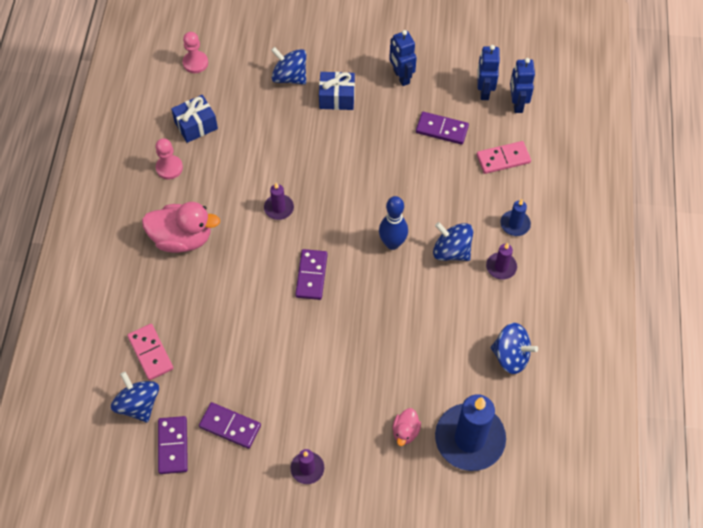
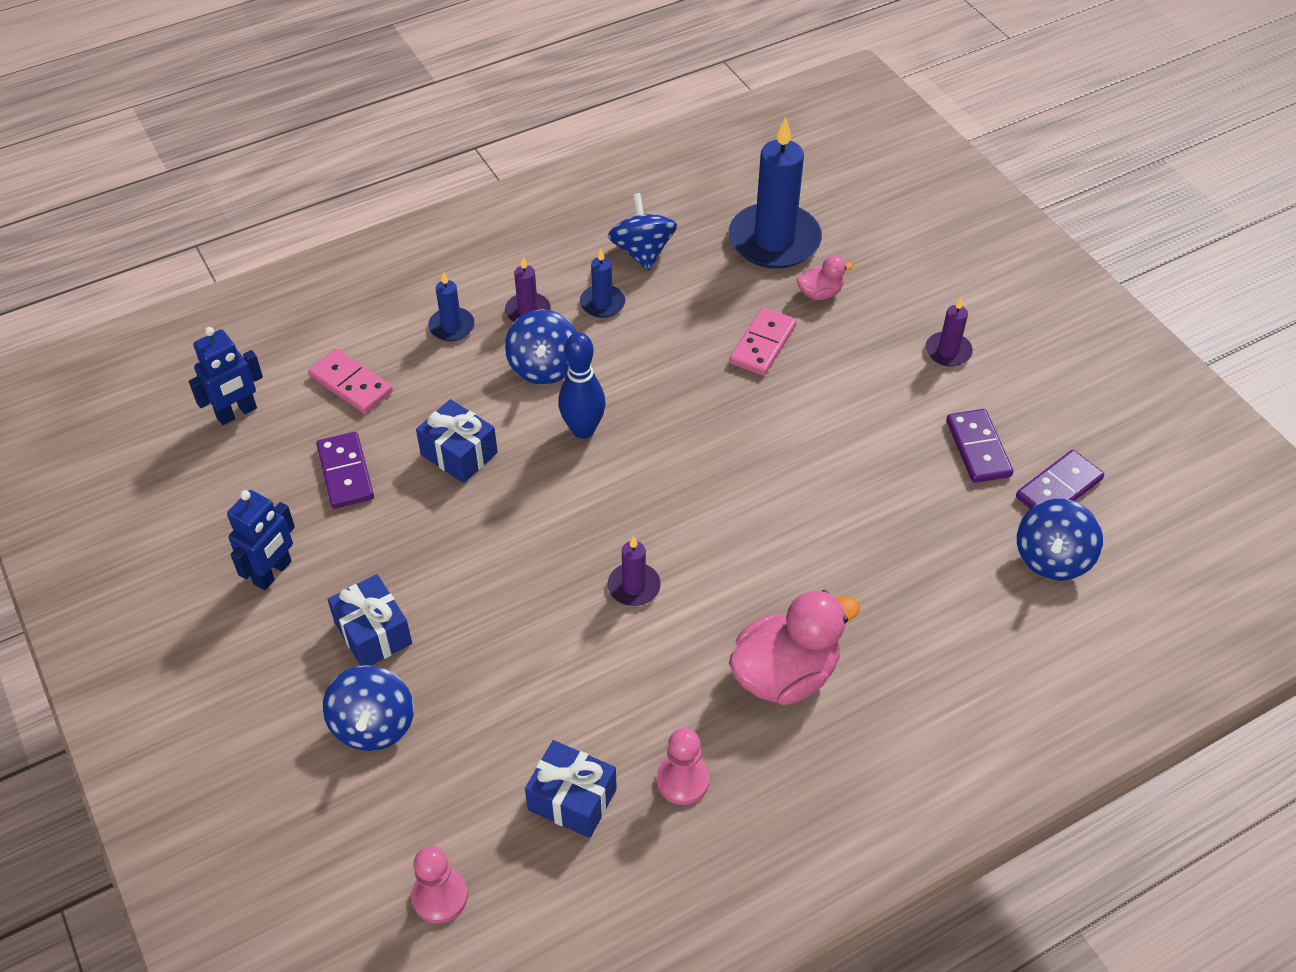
camera: 125 degrees left, 10 degrees down
(150, 353) = (978, 593): pink domino -> pink domino (763, 344)
(182, 238) = (785, 674): pink duck -> pink duck turned 90 degrees clockwise
(311, 275) = (706, 487): purple domino -> none
(418, 181) = (459, 454): none -> blue gift
(481, 308) = (602, 303): none -> blue candle
(484, 91) = (236, 460): blue robot -> none

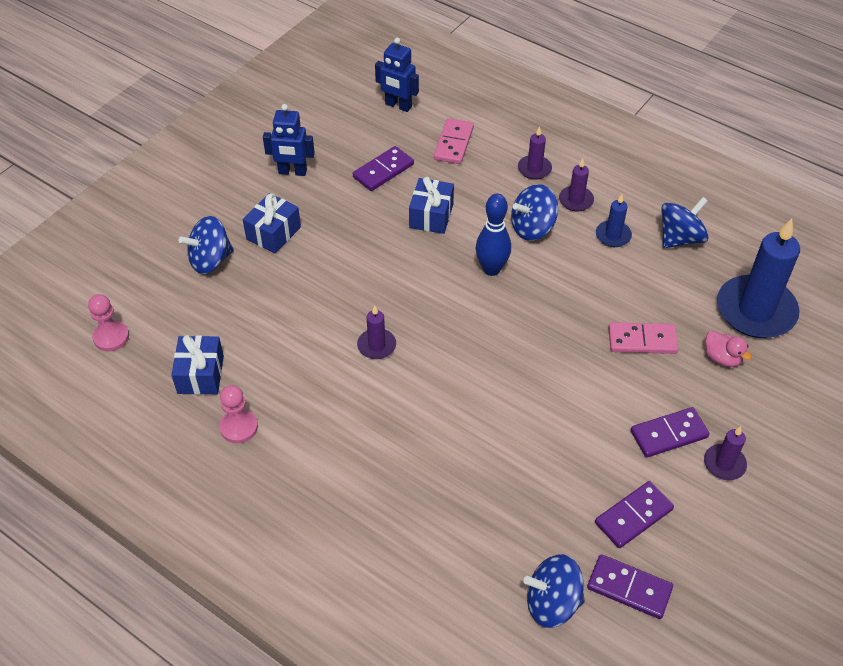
camera: 65 degrees right, 0 degrees up
(451, 326) = (534, 169): blue candle -> purple candle
(785, 674) = (349, 456): pink duck -> none
(893, 377) = (668, 434): none -> purple domino

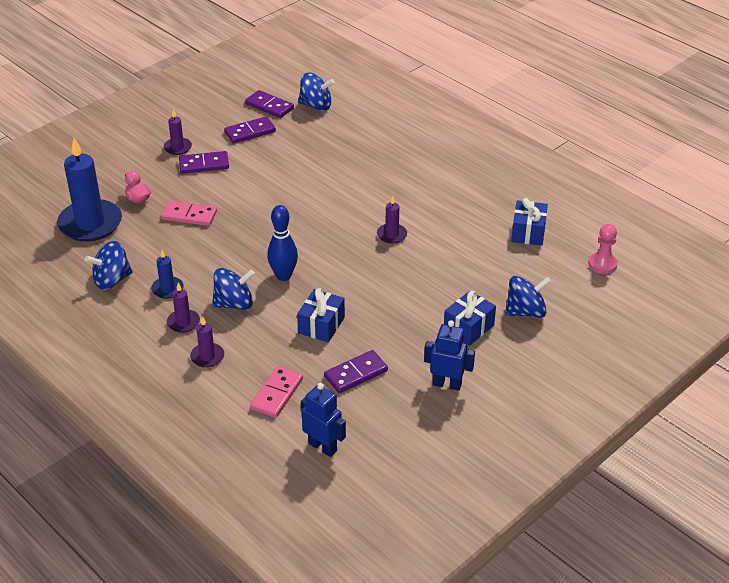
camera: 170 degrees left, 10 degrees down
(239, 427) = (498, 200): pink pawn -> none

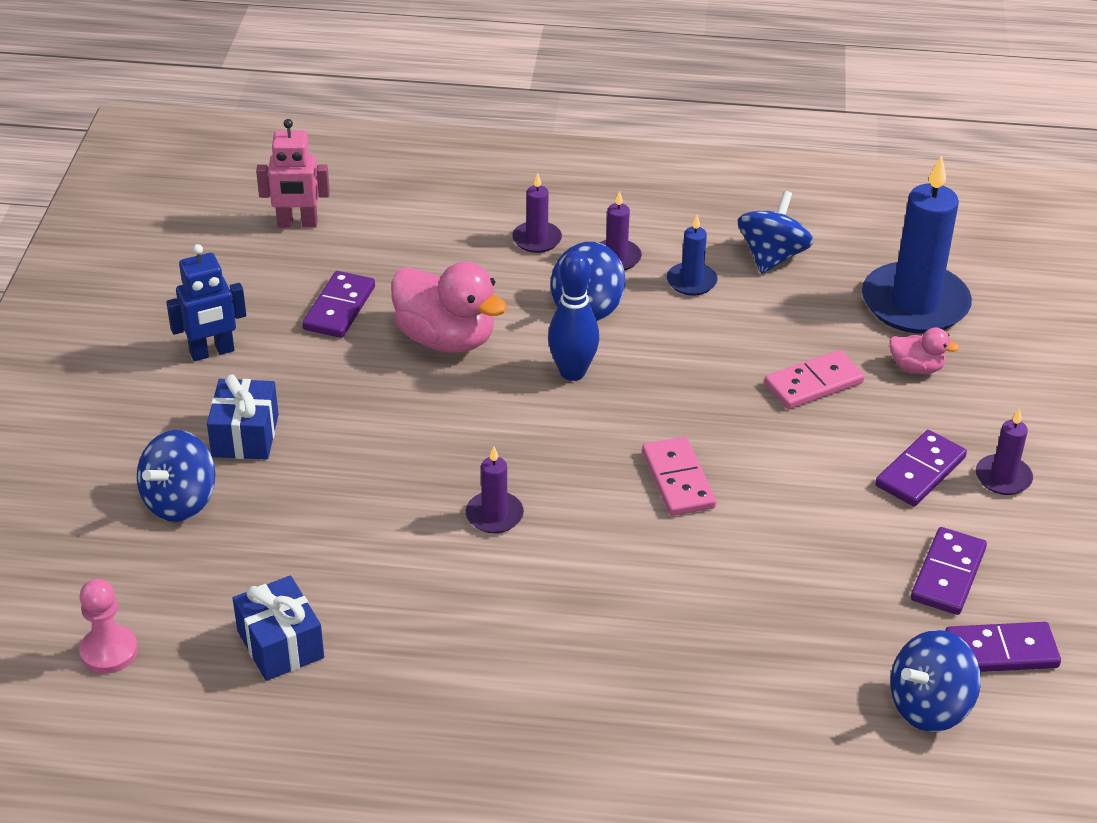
camera: 140 degrees right, 0 degrees up
(276, 394) = (409, 244): pink domino -> pink domino (678, 480)
(321, 325) = (446, 339): blue gift -> pink duck
(323, 447) = (297, 224): blue robot -> pink robot

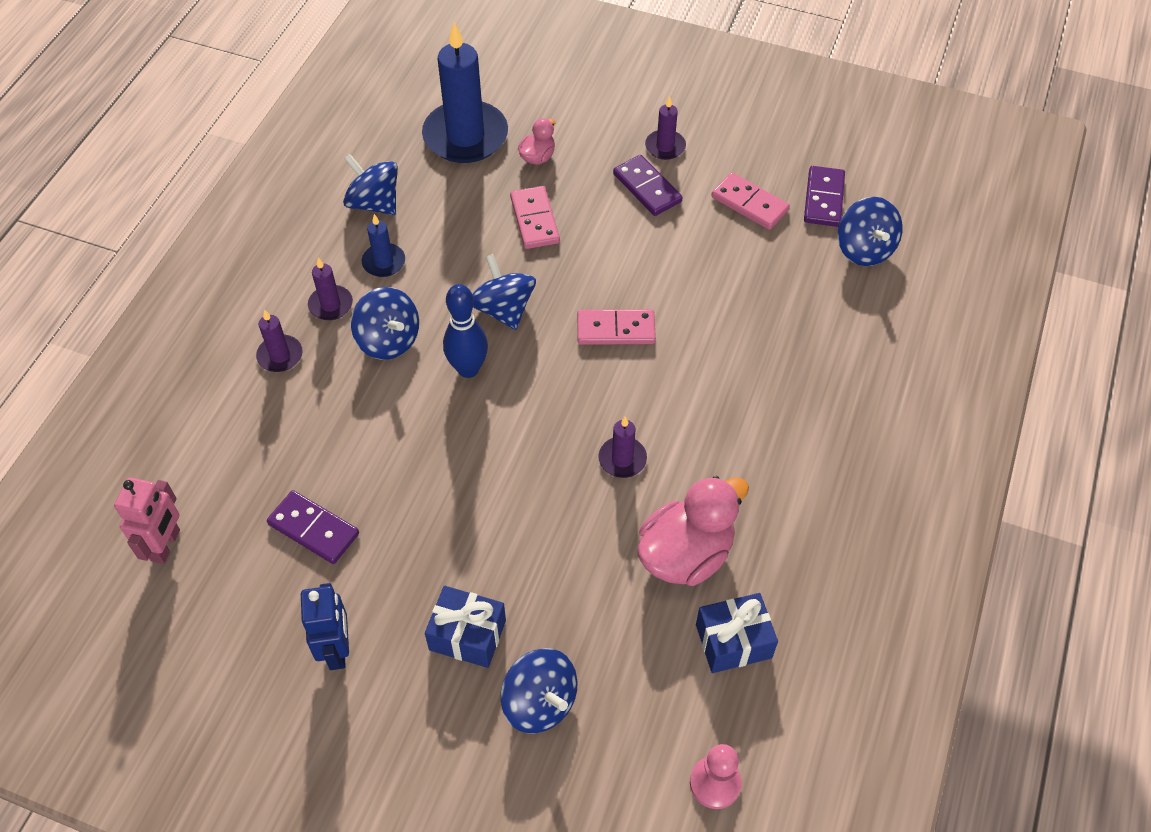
camera: 75 degrees left, 15 degrees up
(446, 339) = (391, 451): pink duck -> pink duck (686, 554)
(667, 383) = (503, 309): none -> blue spinning top
(947, 574) = (749, 204): purple domino -> pink domino

